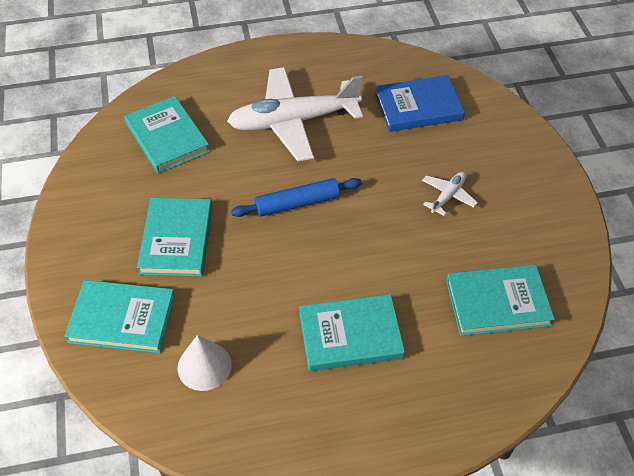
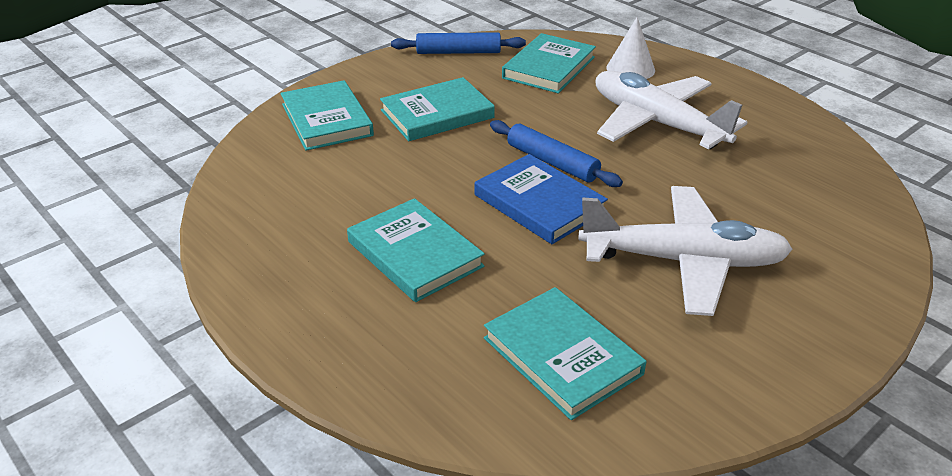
camera: 60 degrees right, 15 degrees down
(89, 180) = (458, 52): none -> blue rolling pin
(204, 366) = (309, 178): white cone -> white cone (630, 69)
(418, 107) = (791, 195): blue book -> blue book (539, 203)
(448, 196) = (683, 261): white plane -> white plane, size x2.31

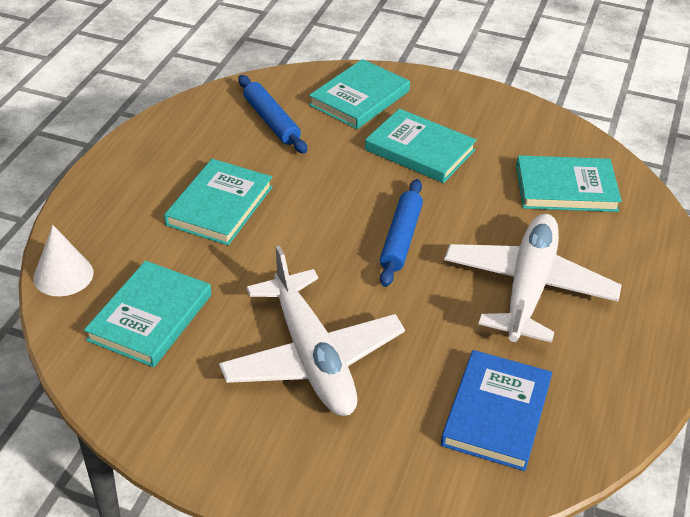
camera: 60 degrees right, 5 degrees up
(458, 52) = (537, 125): blue rolling pin -> blue rolling pin (271, 121)
(539, 203) = (333, 249): blue book -> blue book (496, 413)
(630, 69) = (620, 243): white cone -> white cone (63, 275)

